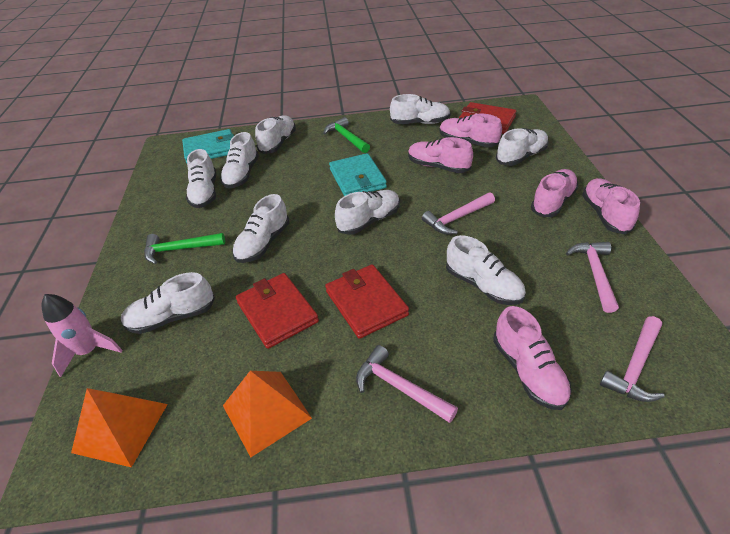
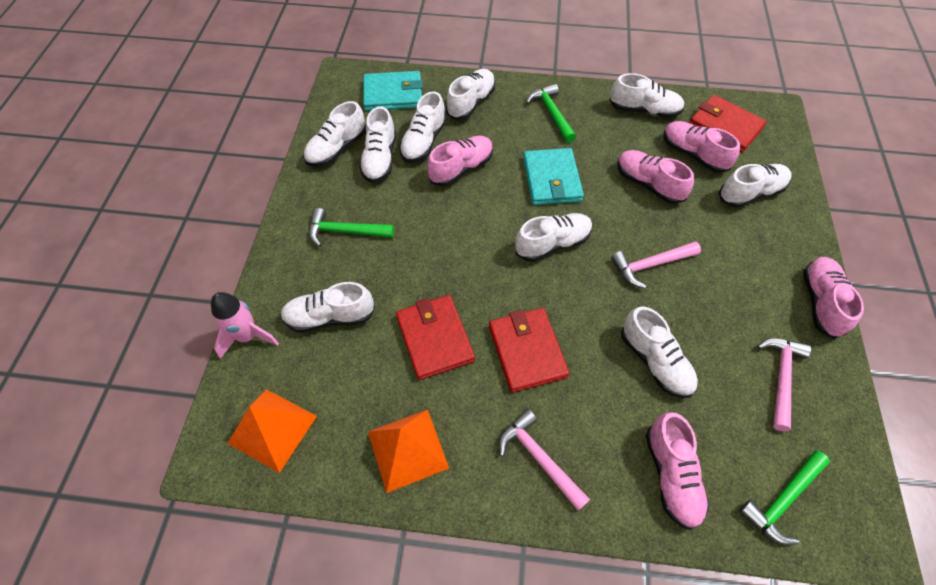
camera: 10 degrees right, 15 degrees up
(263, 243) = (433, 246): white shoe -> white shoe (337, 148)
(552, 202) = (766, 269): pink shoe -> pink shoe (461, 168)
(635, 367) = (782, 500): pink hammer -> green hammer

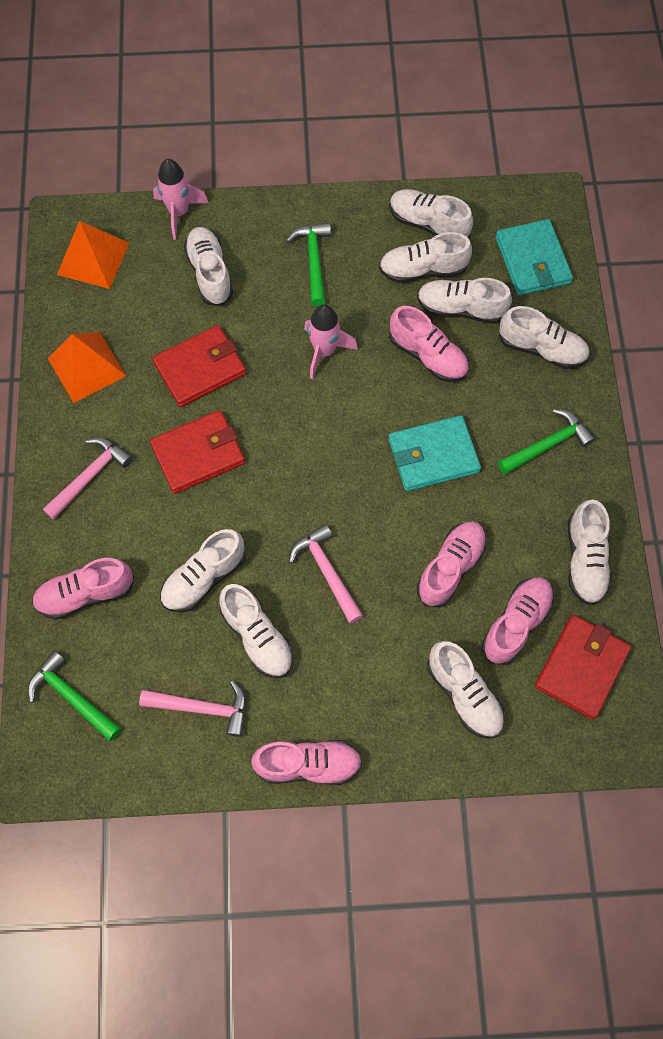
camera: 80 degrees right, 10 degrees up
(440, 237) = (324, 351): none -> pink rocket
(552, 244) = (337, 465): white shoe -> white shoe (257, 637)

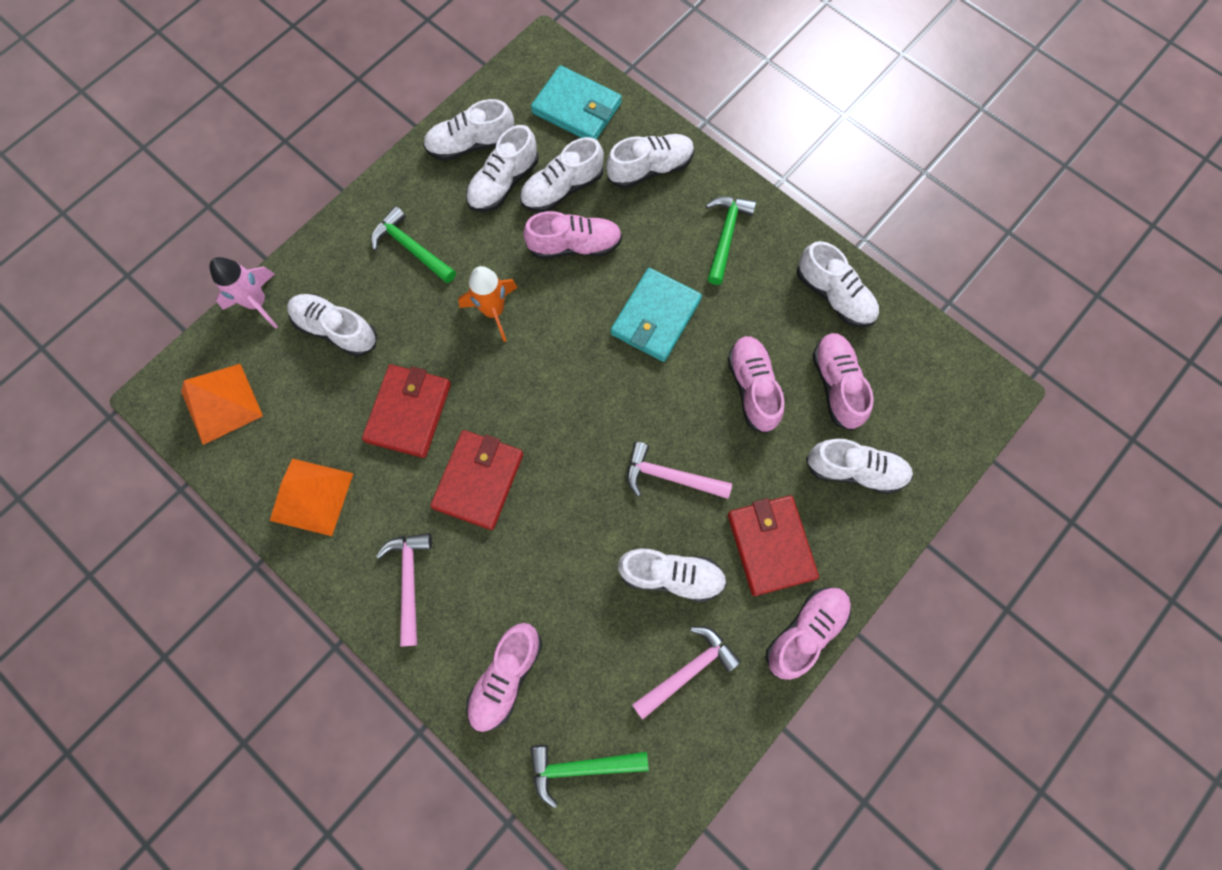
camera: 45 degrees left, 5 degrees up
(204, 578) = (584, 571): white shoe -> none
(324, 351) = (493, 311): pink rocket -> orange rocket
(581, 667) = (909, 374): red wallet -> red wallet (771, 545)

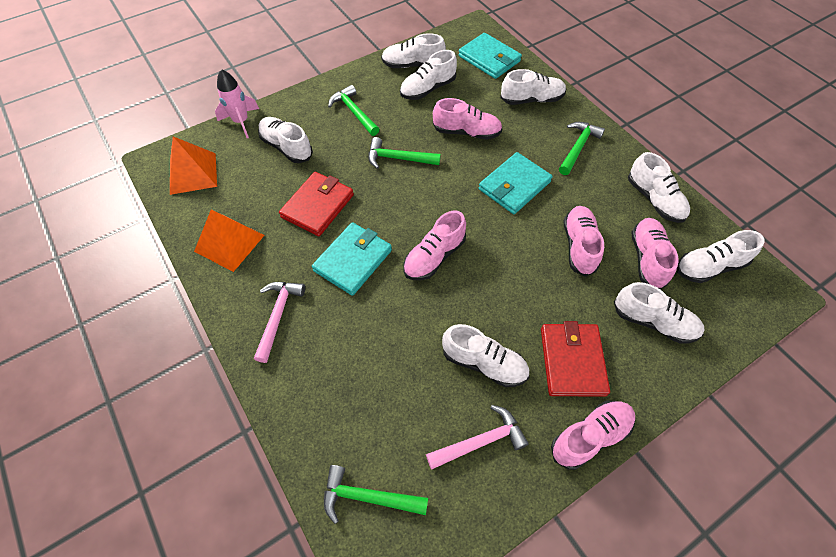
camera: 15 degrees right, 15 degrees down
(479, 480) = (353, 260): red wallet -> turquoise wallet
(493, 311) = (398, 158): orange rocket -> green hammer
(506, 676) = (328, 405): pink shoe -> pink shoe (434, 257)
(562, 189) = (467, 99): white shoe -> white shoe (709, 267)
(669, 476) = (500, 291): pink hammer -> none

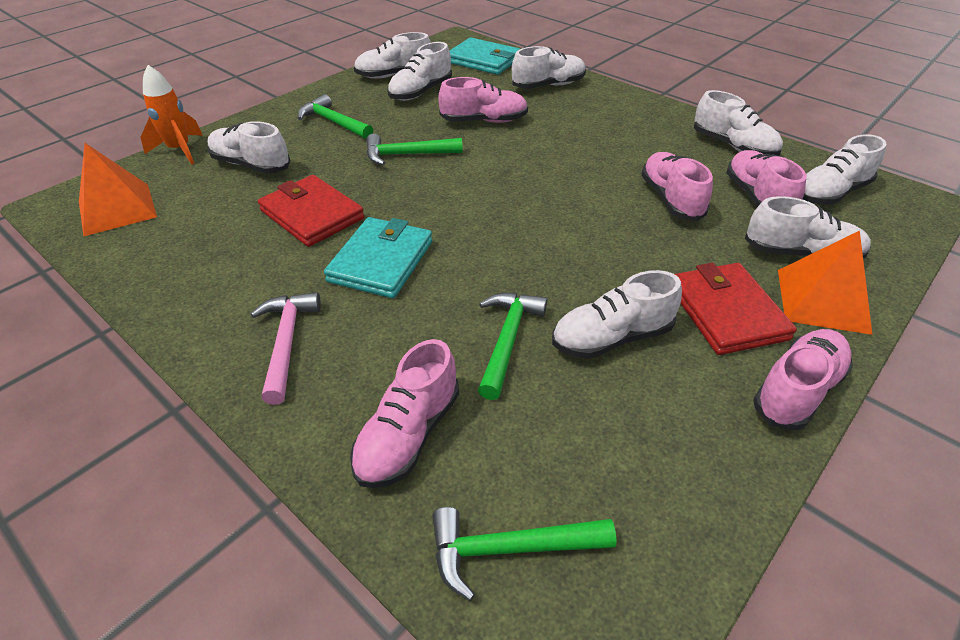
camera: 15 degrees left, 15 degrees down
(229, 243) = (189, 273): orange pyramid -> orange pyramid (822, 300)
(241, 122) = (180, 150): pink rocket -> orange rocket
(318, 206) = (312, 214): red wallet -> red wallet turned 60 degrees counterclockwise
(434, 257) = (492, 239): pink shoe -> pink shoe (408, 435)
(481, 441) = (651, 430): pink hammer -> none
(484, 363) = (611, 338): white shoe -> white shoe turned 150 degrees clockwise
(514, 185) = (564, 158): turquoise wallet -> none
(578, 147) = (622, 116): green hammer -> green hammer (507, 340)

